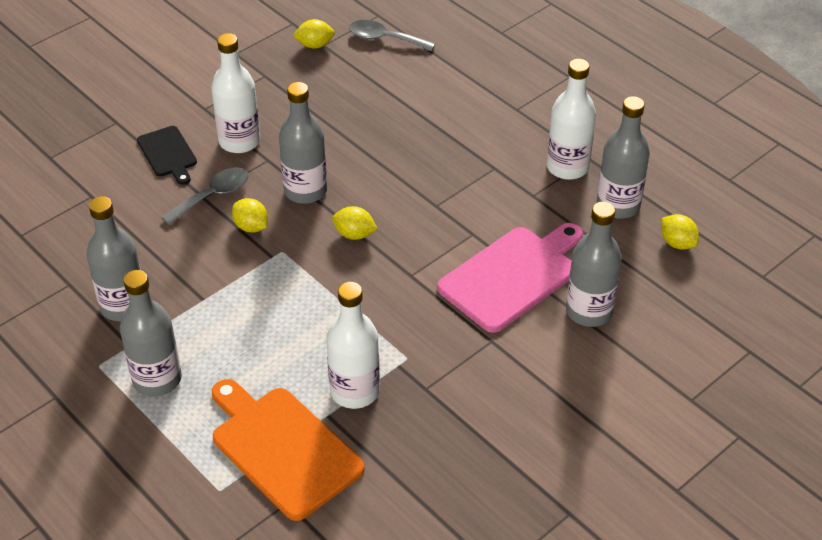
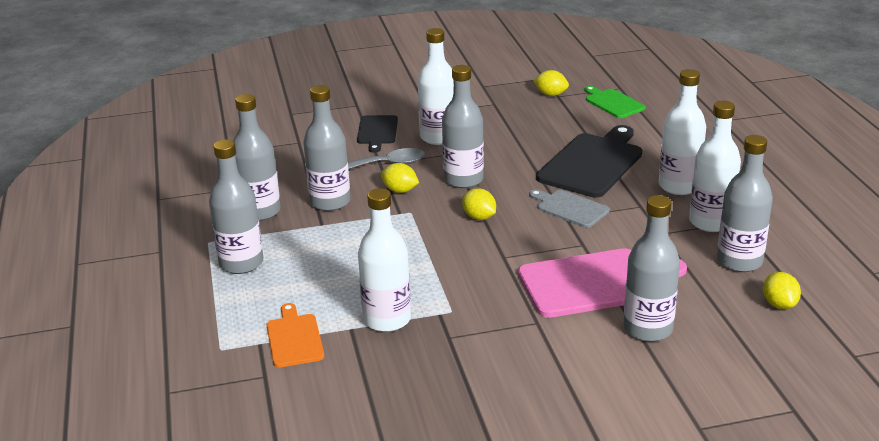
camera: 30 degrees right, 15 degrees down
(189, 267) = (330, 202): none -> grey bottle
(251, 227) = (400, 190): yellow lemon -> yellow lemon turned 45 degrees counterclockwise
(283, 448) = (294, 338): orange cutting board -> orange cutting board, size x0.56
(384, 39) = (613, 103): grey spoon -> green cutting board
(417, 128) = (592, 163): none -> black cutting board
(432, 193) = (570, 208): none -> grey cutting board
(513, 131) = (678, 186): none -> white bottle

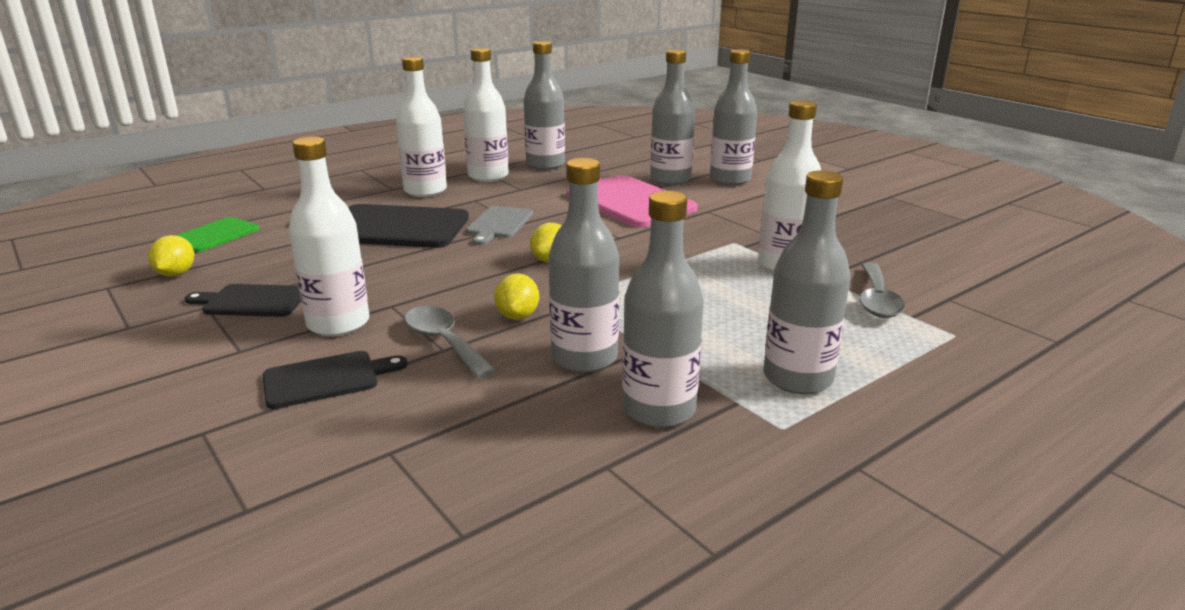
camera: 115 degrees left, 5 degrees down
(294, 338) = (877, 300): orange cutting board -> grey spoon
(463, 180) = (464, 283): grey bottle -> grey bottle (730, 180)
(490, 115) = (252, 301): none -> black cutting board
(779, 304) = (595, 152): yellow lemon -> none

